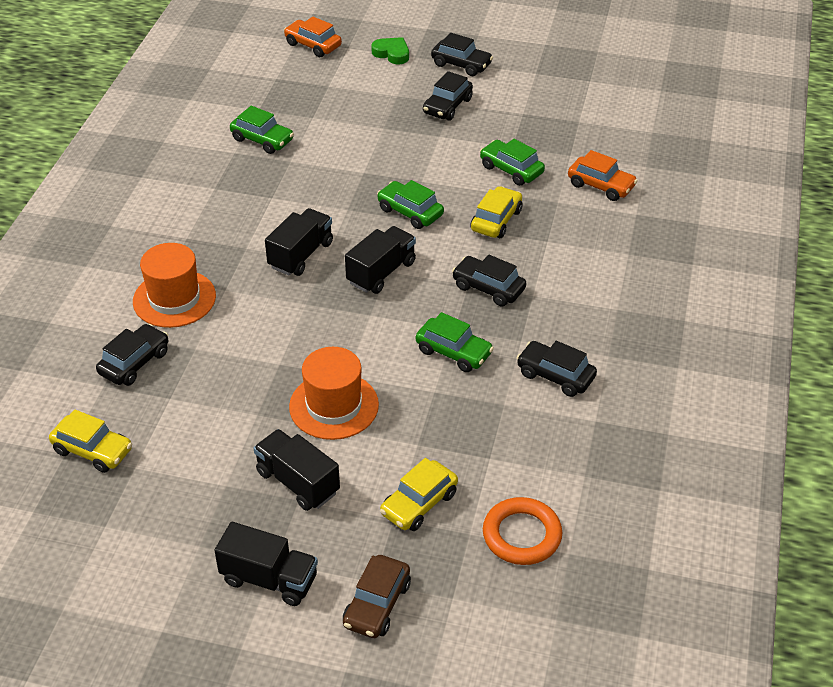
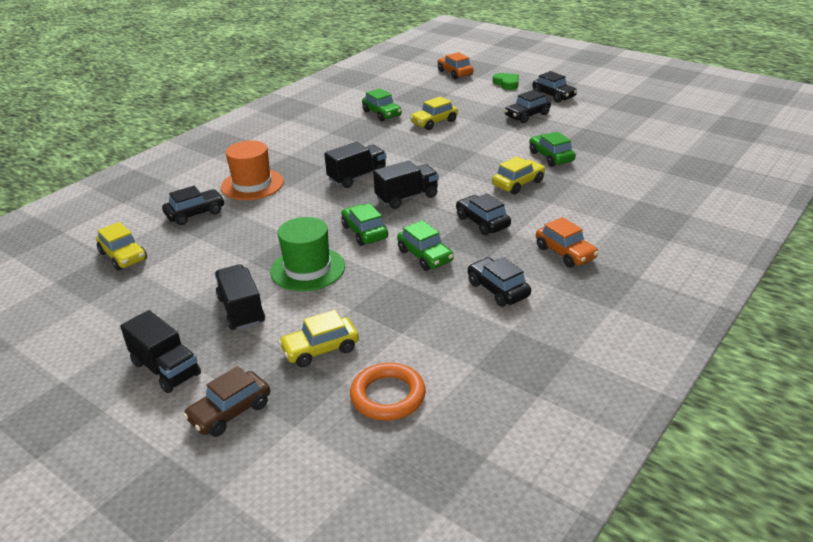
camera: 25 degrees right, 10 degrees down
(334, 406) = (307, 269): orange hat -> green hat
(339, 141) = (434, 122): none -> yellow car
(410, 212) = (455, 167): green car -> green car (364, 232)
(601, 186) = (618, 178): orange car -> orange car (565, 253)

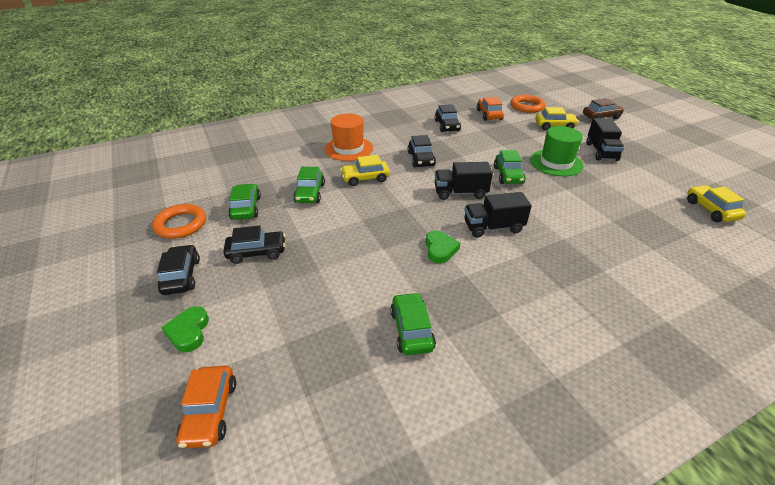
camera: 155 degrees left, 5 degrees up
(166, 369) = (640, 137): black truck -> none
(195, 213) = (659, 234): black car -> none
(252, 184) = (605, 253): orange hat -> orange hat (348, 148)
(393, 151) = (440, 249): none -> green heart
(425, 256) = (475, 150): green car -> green car (246, 208)
(434, 122) = (362, 282): yellow car -> none
(565, 253) = (392, 131): orange car -> orange car (489, 115)
(611, 112) = (181, 224): none -> orange ring

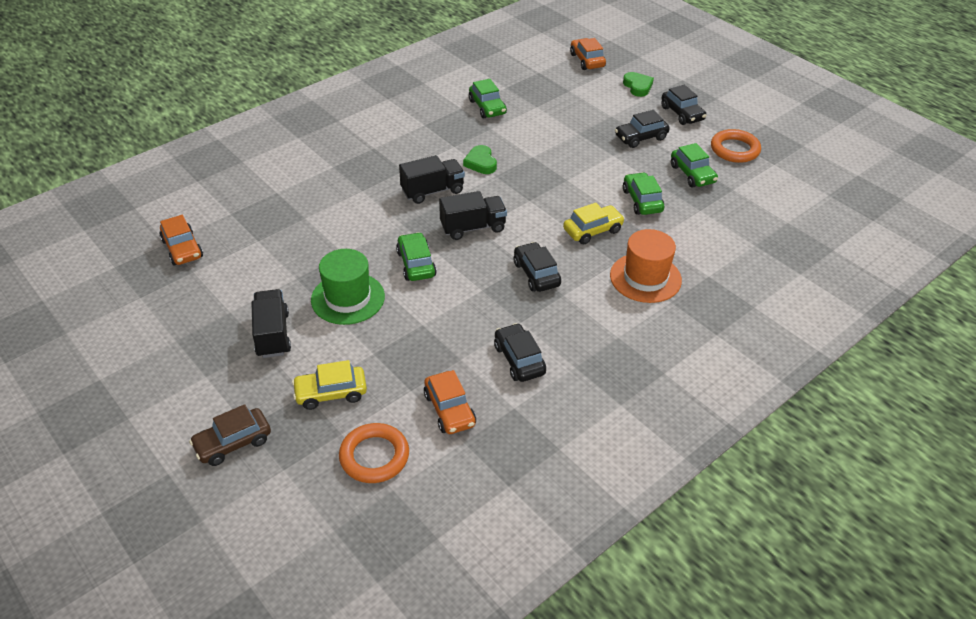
camera: 165 degrees right, 5 degrees up
(711, 210) = (182, 249): yellow car -> orange car

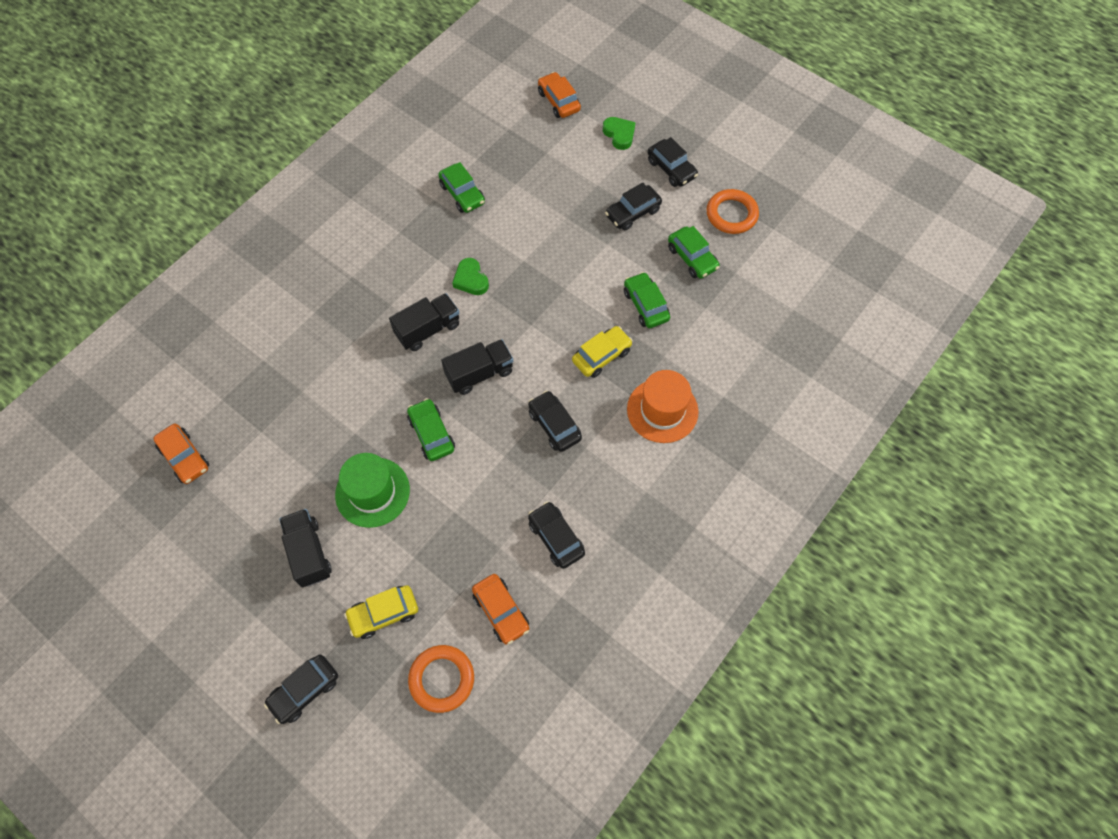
camera: 10 degrees left, 20 degrees up
(233, 443) = (304, 691): brown car -> black car

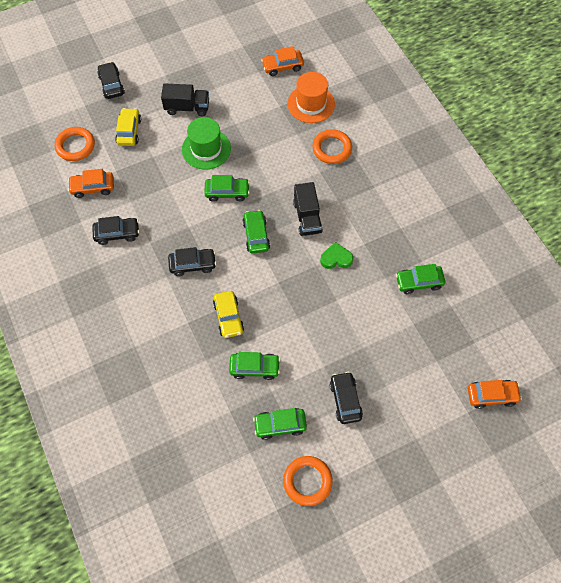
camera: 115 degrees right, 0 degrees up
(311, 342) = (332, 149): none -> orange ring
(479, 373) = (256, 235): black truck -> green car
(619, 134) = (433, 429): green heart -> none
(662, 410) = (164, 337): orange hat -> orange hat (311, 104)
(671, 169) = (377, 455): black car -> none

